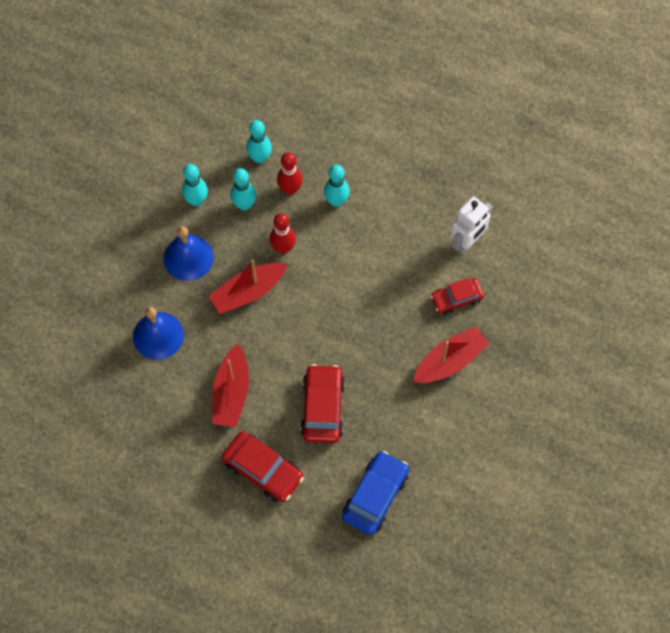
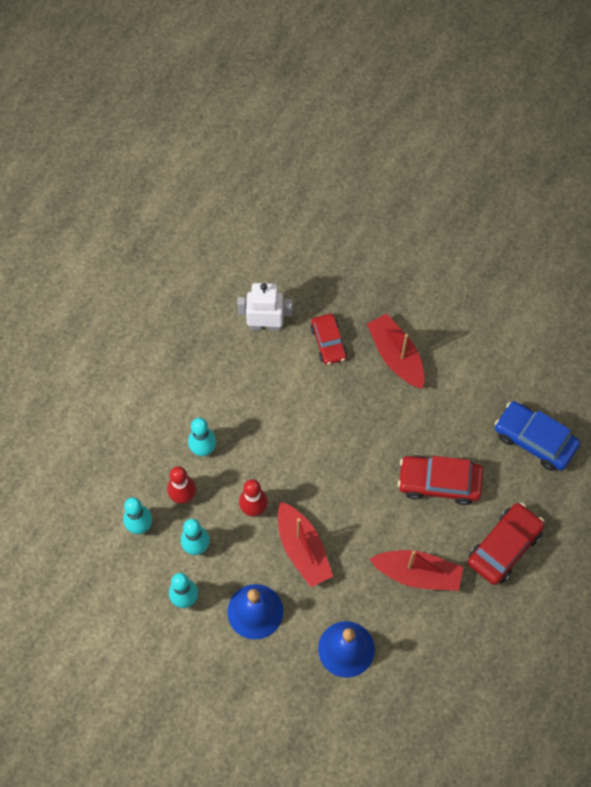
camera: 85 degrees left, 0 degrees up
(467, 242) = (265, 325): white robot -> white robot turned 45 degrees counterclockwise

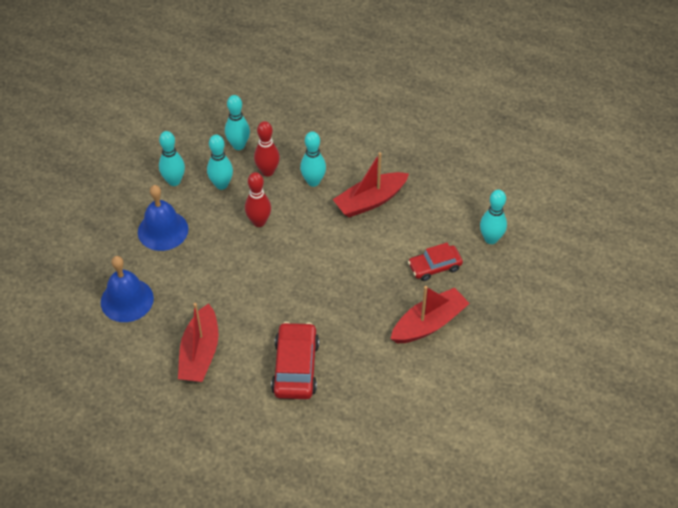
camera: 85 degrees right, 15 degrees down
(265, 325) = (444, 216): white robot -> none
(298, 286) = (491, 239): none -> turquoise bowling pin
(303, 549) = (221, 261): red boat -> red boat (370, 201)
(504, 547) = (230, 428): red car -> none
(534, 440) = (351, 453): blue car -> none

